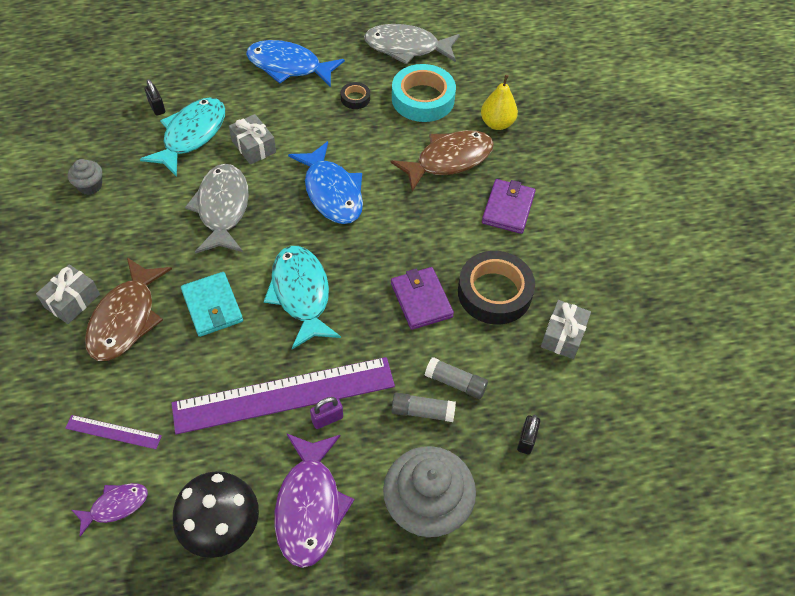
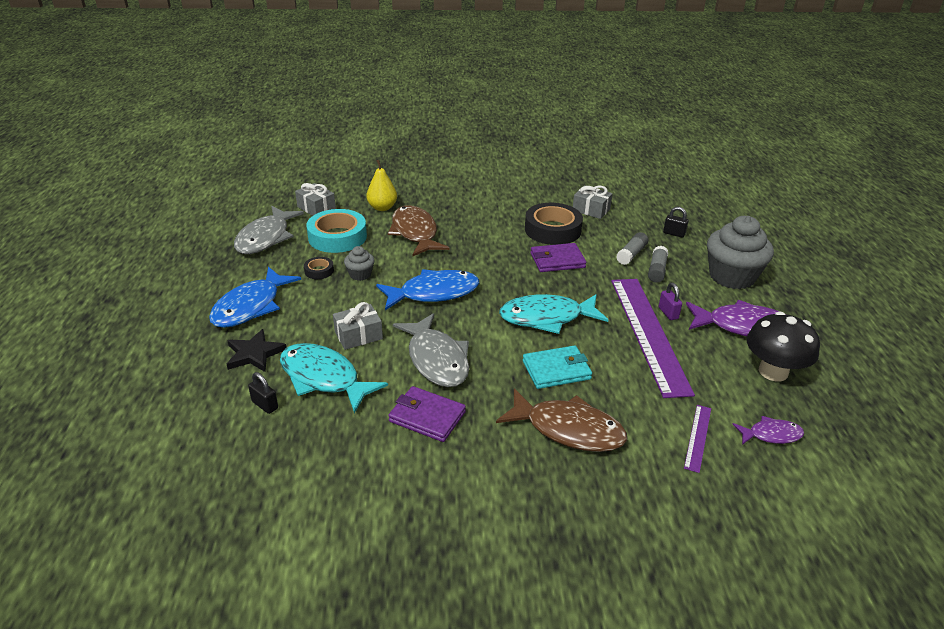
camera: 80 degrees left, 20 degrees down
(72, 301) = (542, 473): grey gift -> grey gift (316, 208)
(90, 186) = (374, 462): grey cupcake -> grey cupcake (360, 274)
(115, 506) = (771, 435): purple fish -> purple fish turned 105 degrees clockwise
(157, 107) = (265, 405): black padlock -> black padlock turned 60 degrees clockwise
(221, 85) = (254, 354): none -> black star
(222, 208) = (436, 359): grey fish -> grey fish turned 120 degrees counterclockwise
(508, 208) = (474, 214): purple wallet -> purple wallet (427, 417)

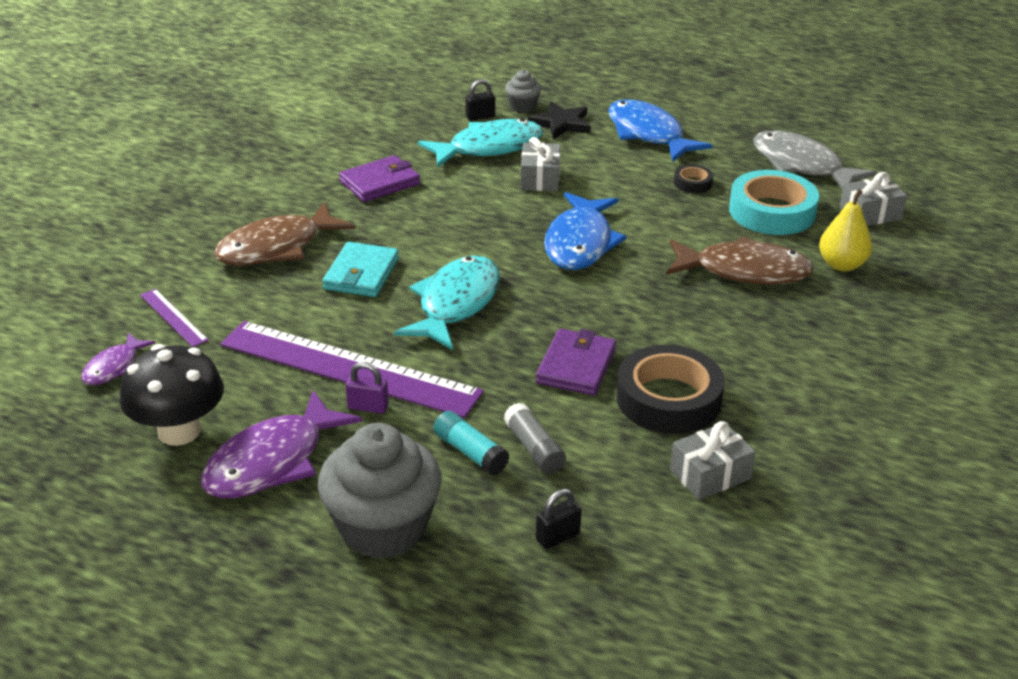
camera: 120 degrees right, 0 degrees up
(360, 274) = (663, 206): grey cupcake -> grey cupcake (522, 106)
(436, 359) = (455, 210): grey fish -> none
(657, 270) = (470, 452): grey glue stick -> turquoise glue stick

